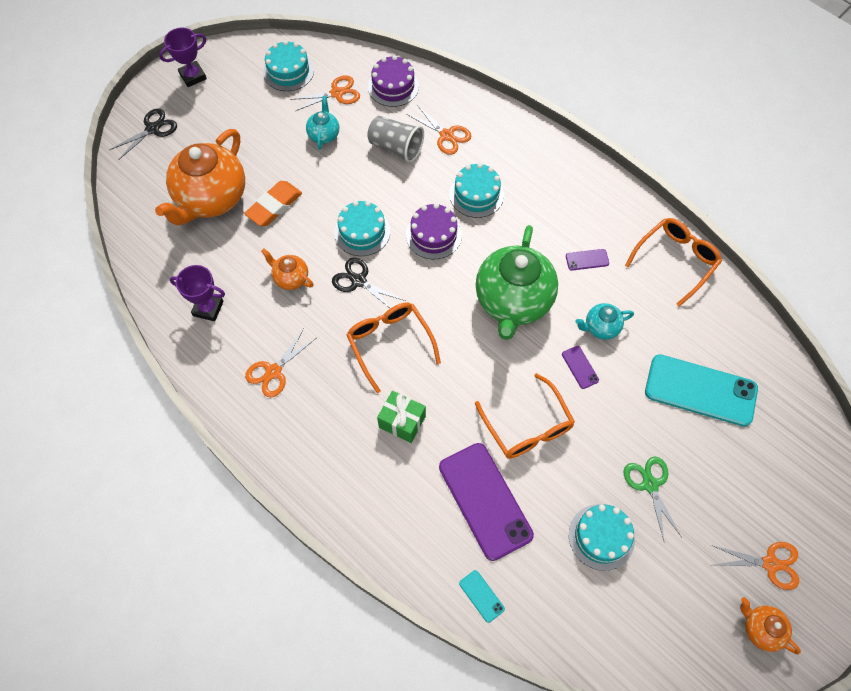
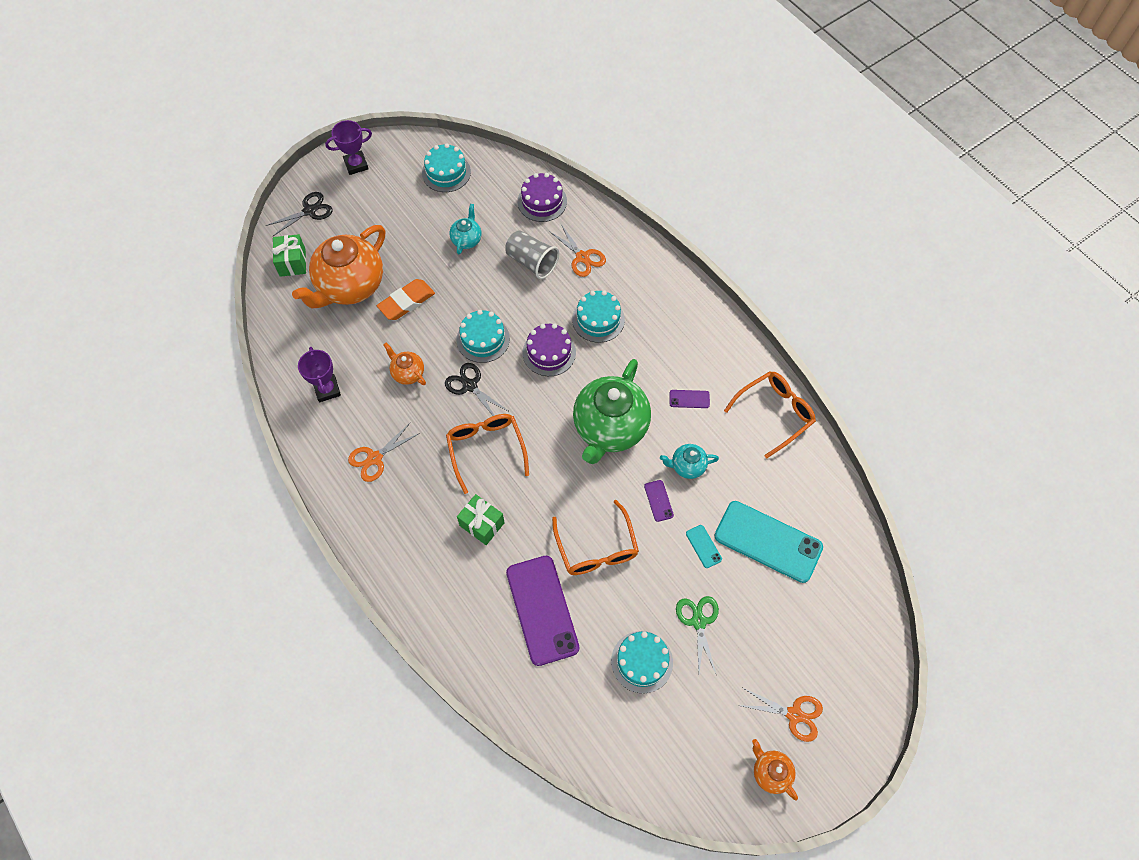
camera: 10 degrees right, 0 degrees up
(145, 183) = (292, 262): none -> green gift
(208, 308) = (327, 390): purple trophy -> purple trophy turned 45 degrees clockwise
(337, 93) = (487, 201): orange scissors -> none
(481, 596) = (519, 695): turquoise phone -> turquoise phone (703, 546)

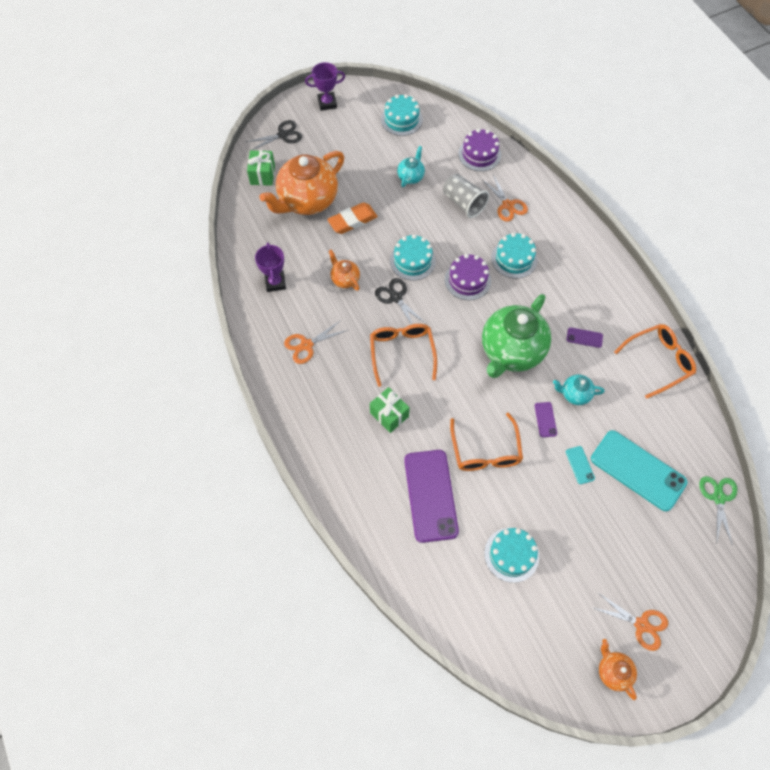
camera: 10 degrees right, 0 degrees up
(698, 621) = (566, 529): green scissors -> green scissors (718, 498)

